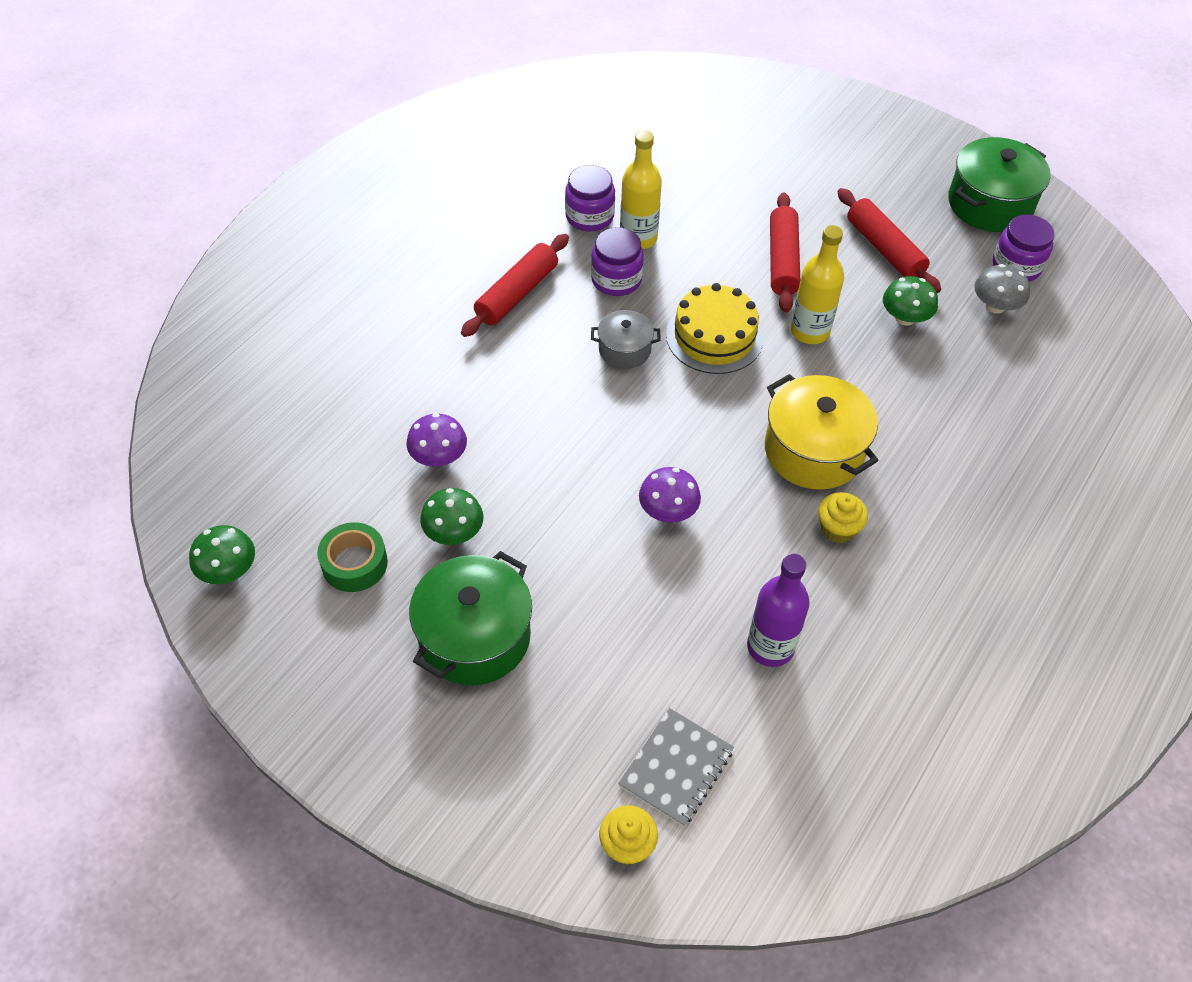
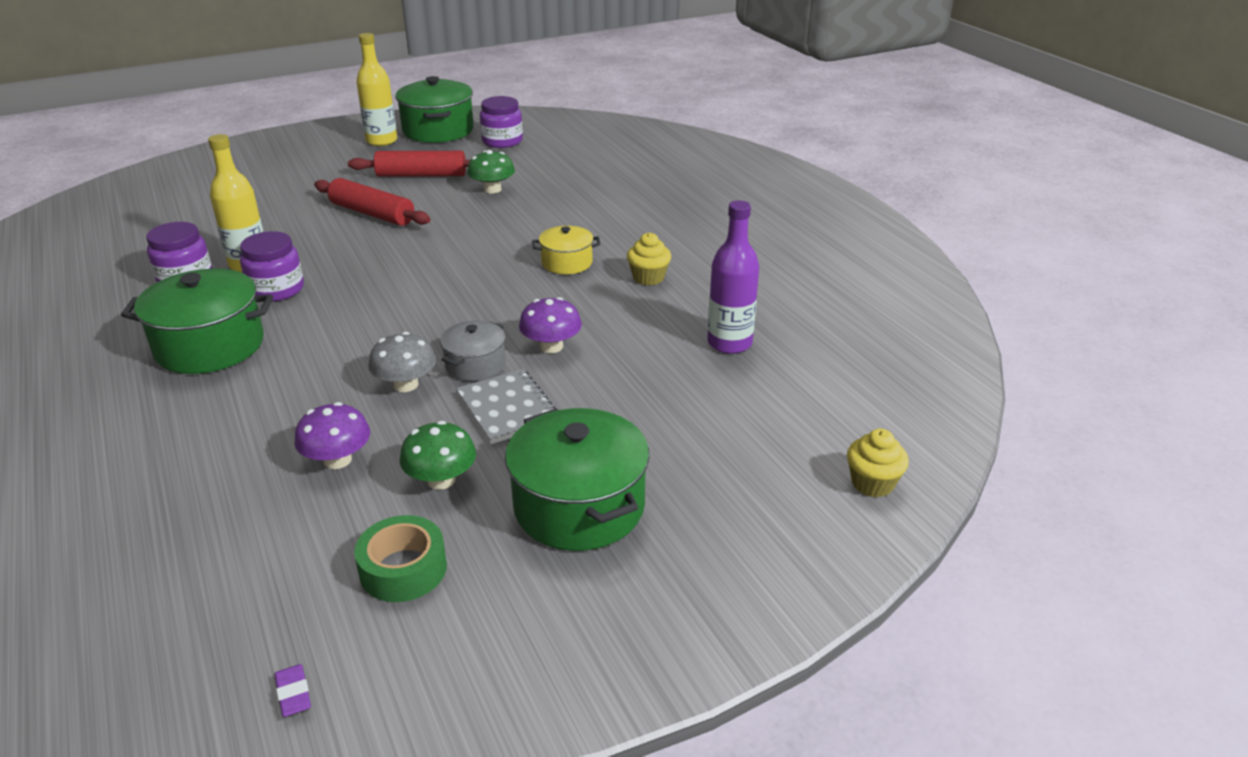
camera: 60 degrees left, 20 degrees down
(228, 570) = (294, 694): green mushroom -> purple eraser
(517, 294) = (210, 346): red rolling pin -> green pot
(624, 350) = (357, 311): grey pot -> grey pot (475, 365)
(676, 768) = (811, 429): grey notebook -> grey notebook (507, 408)
(714, 336) = (403, 266): yellow cake -> none
(809, 331) = (455, 226): yellow bottle -> yellow bottle (381, 141)
(814, 450) = (567, 263): yellow pot -> yellow pot, size x0.56
(995, 306) = (525, 158): grey mushroom -> grey mushroom (406, 384)

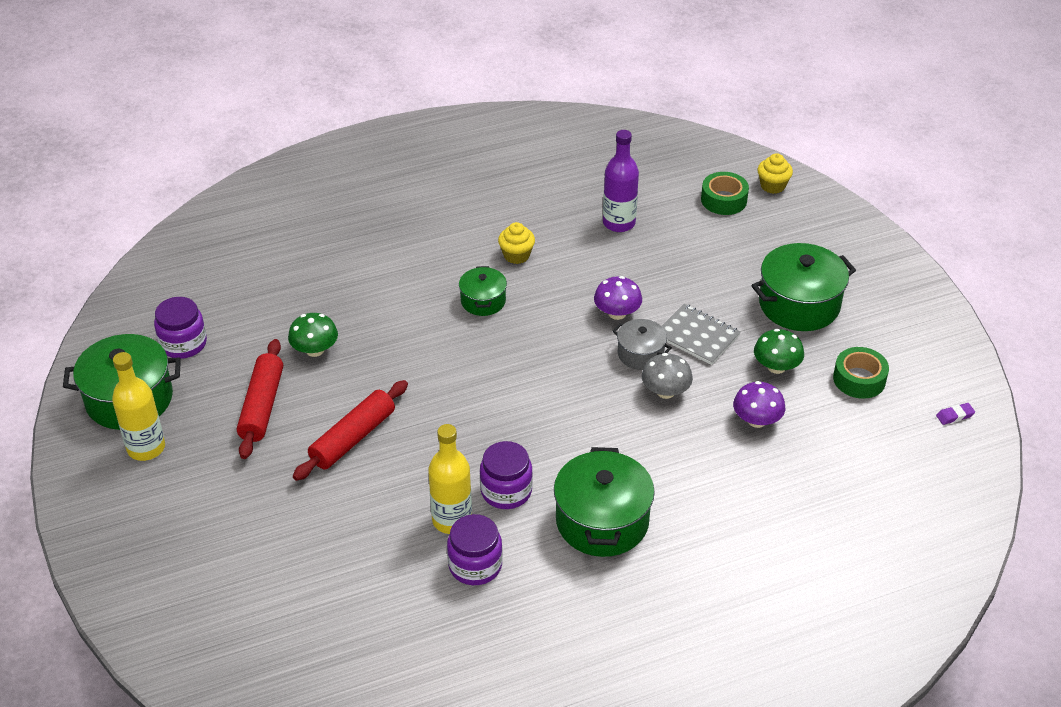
camera: 85 degrees left, 10 degrees up
(507, 408) = (697, 336): grey notebook -> grey notebook turned 60 degrees clockwise
(567, 263) = (483, 301): yellow pot -> green pot
(814, 432) = (724, 200): none -> green tape

